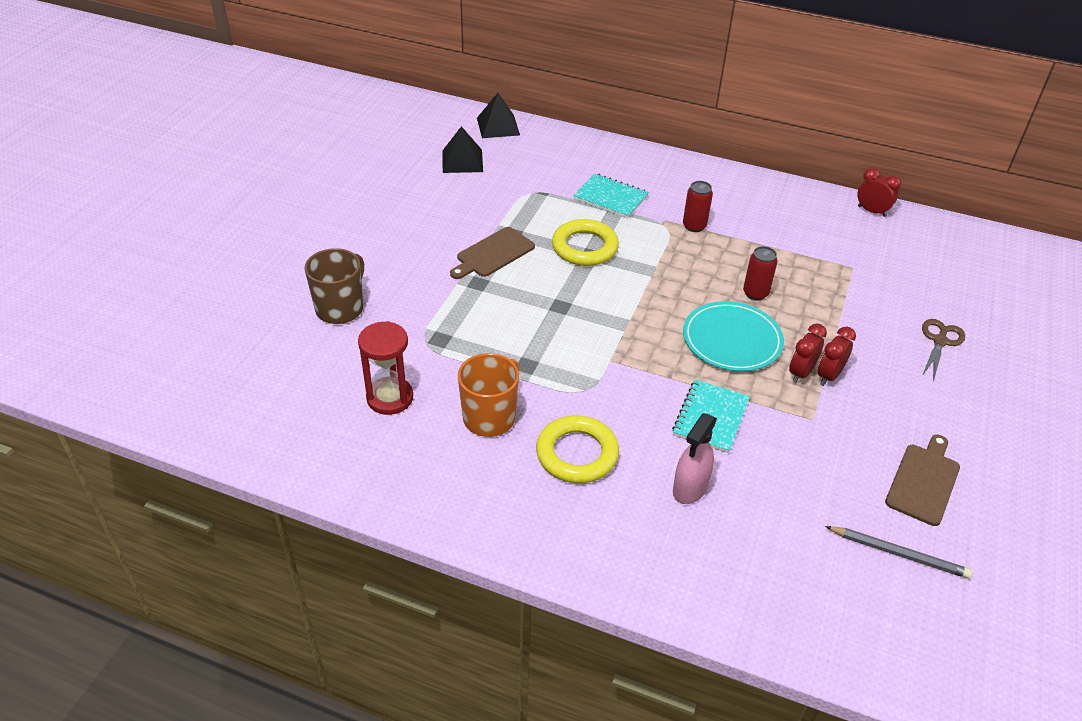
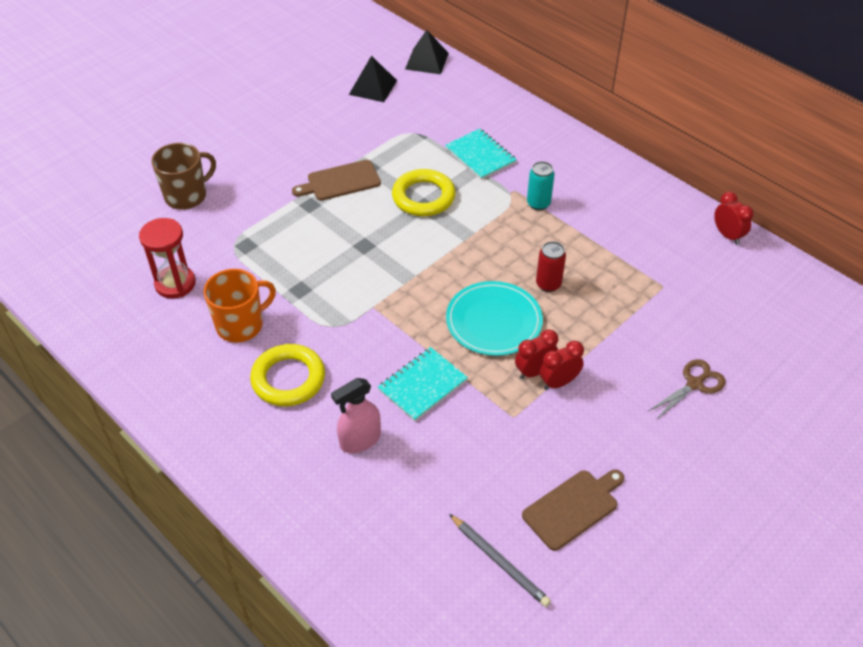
camera: 25 degrees right, 5 degrees up
(694, 226) = (538, 203): red can -> turquoise can

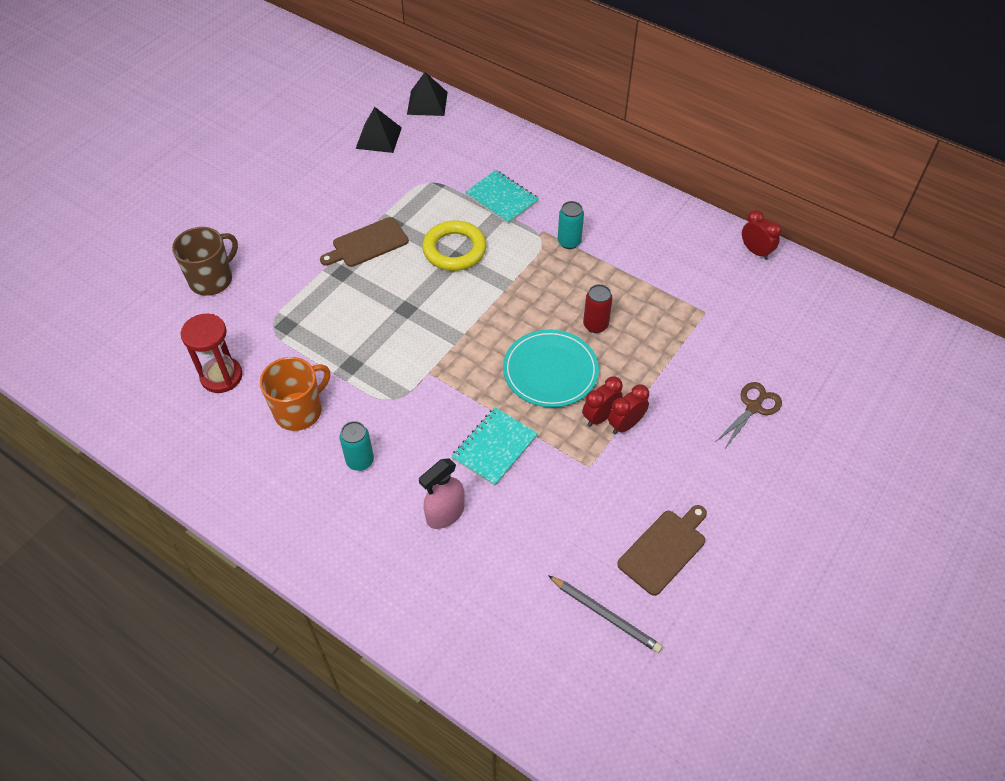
camera: 10 degrees left, 5 degrees up
(288, 379) = (360, 461): yellow ring -> turquoise can

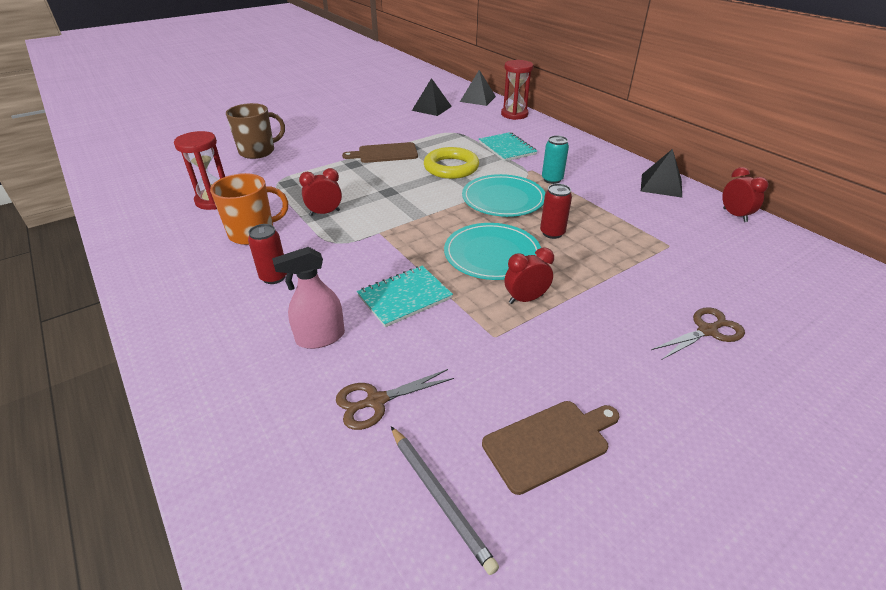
camera: 20 degrees right, 15 degrees down
(360, 461) = (274, 277): turquoise can -> red can
(485, 127) = (514, 114): none -> red hourglass
(524, 557) = (376, 401): none -> brown scissors
(530, 287) = (503, 199): none -> turquoise plate
(625, 425) = (550, 311): red clock -> red clock (325, 213)
(680, 222) = (661, 185): none -> black pyramid

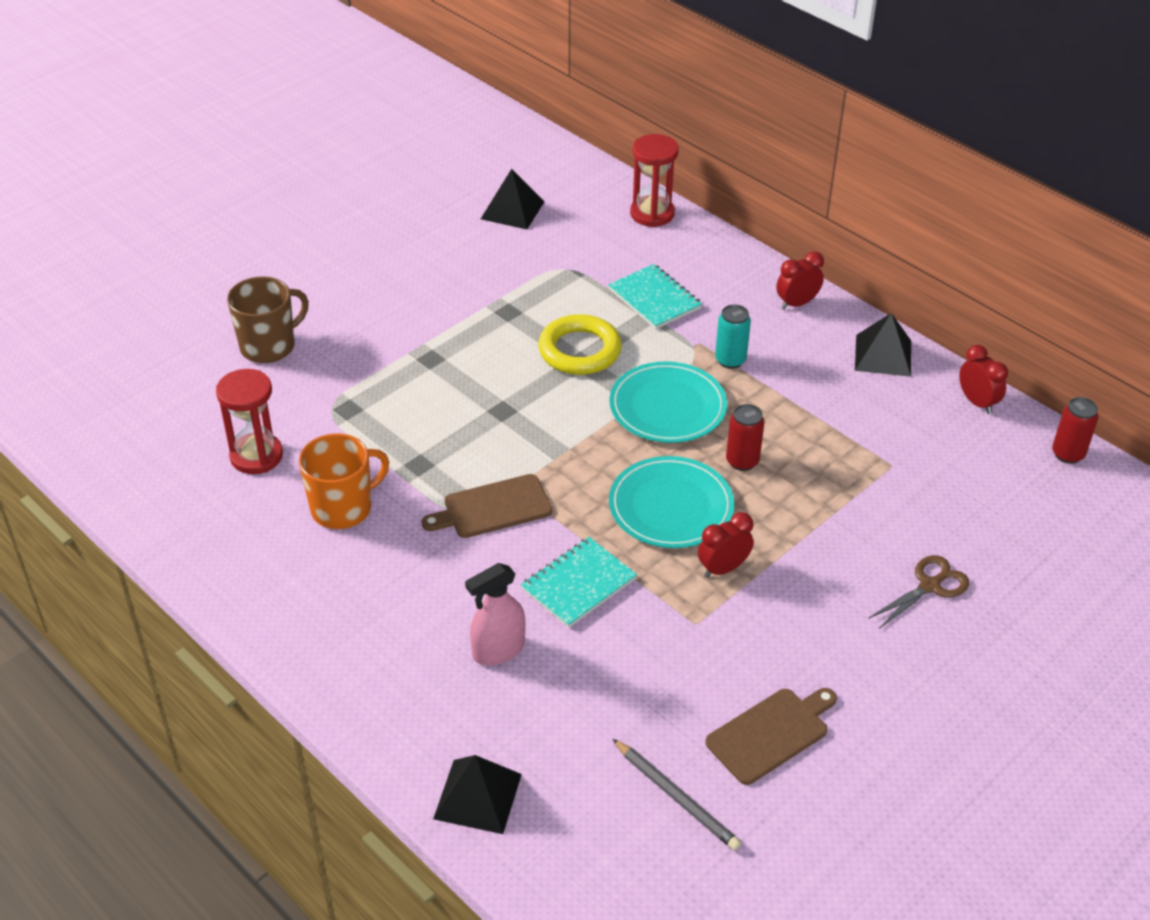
camera: 10 degrees left, 5 degrees up
(274, 277) = (405, 575): red can -> red can (1068, 454)
(325, 213) = (426, 461): red clock -> red clock (797, 303)
(376, 401) = (587, 715): brown scissors -> none
(385, 153) = (470, 330): brown cutting board -> brown cutting board (493, 508)
(477, 99) = (583, 176): black pyramid -> black pyramid (477, 796)

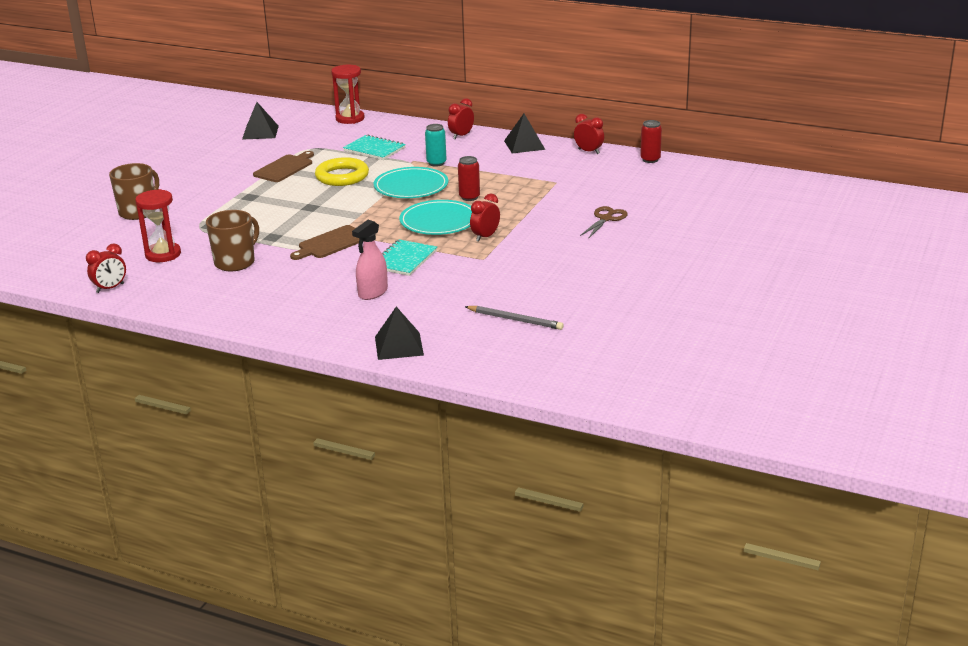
camera: 20 degrees left, 15 degrees down
(154, 510) = (110, 288): none -> red clock
(343, 508) = (235, 262): orange mug -> brown mug
(770, 733) = (553, 287): brown cutting board -> brown cutting board (285, 168)

